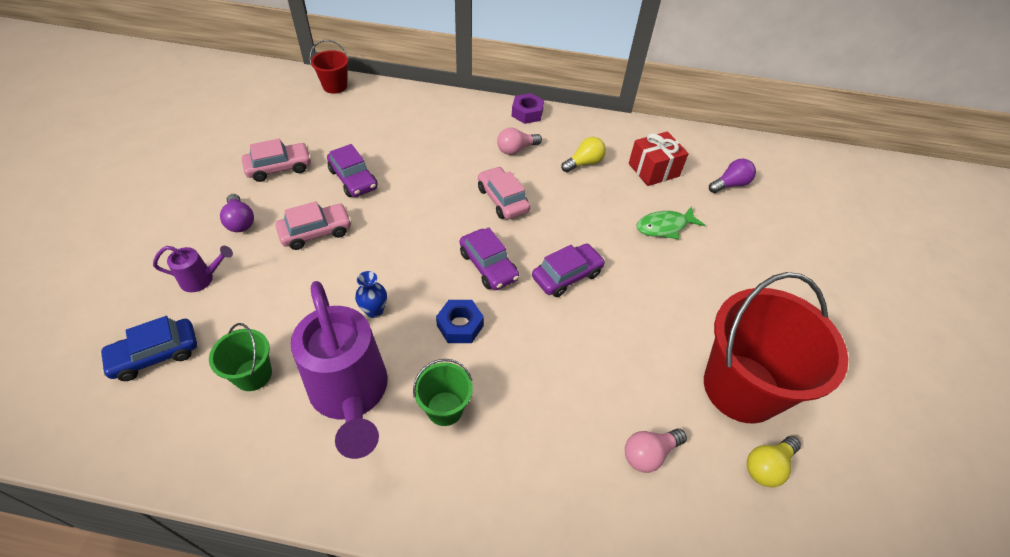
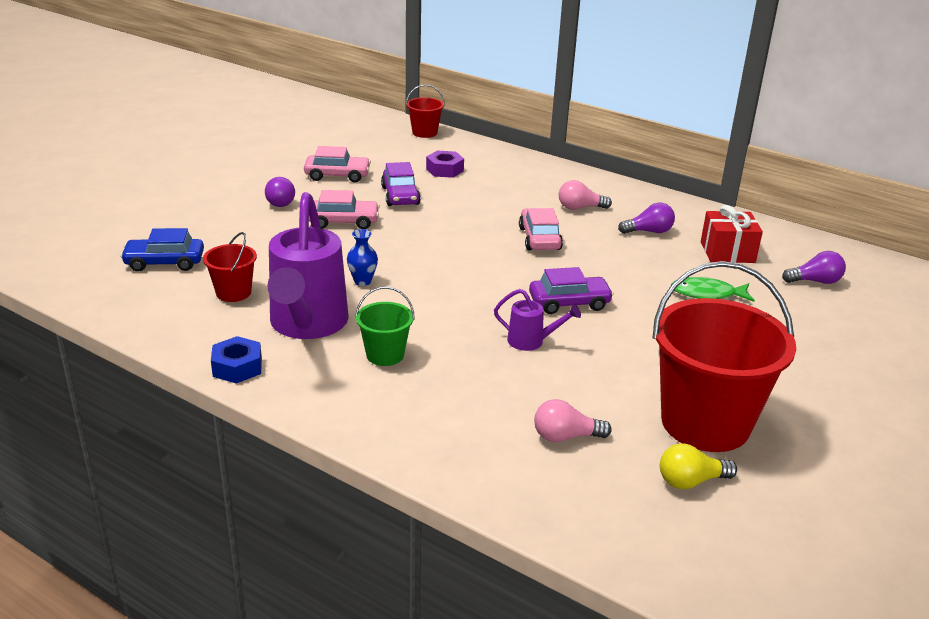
camera: 25 degrees right, 20 degrees down
(201, 279) = (227, 228): purple watering can -> purple watering can (531, 341)
(253, 374) = (233, 293): green bucket -> red bucket
(460, 325) = (436, 309): blue nut -> blue nut (237, 367)
(488, 266) = (492, 278): purple car -> none
(527, 113) = (611, 185): purple nut -> purple nut (444, 170)
(584, 163) = (649, 231): yellow light bulb -> purple light bulb

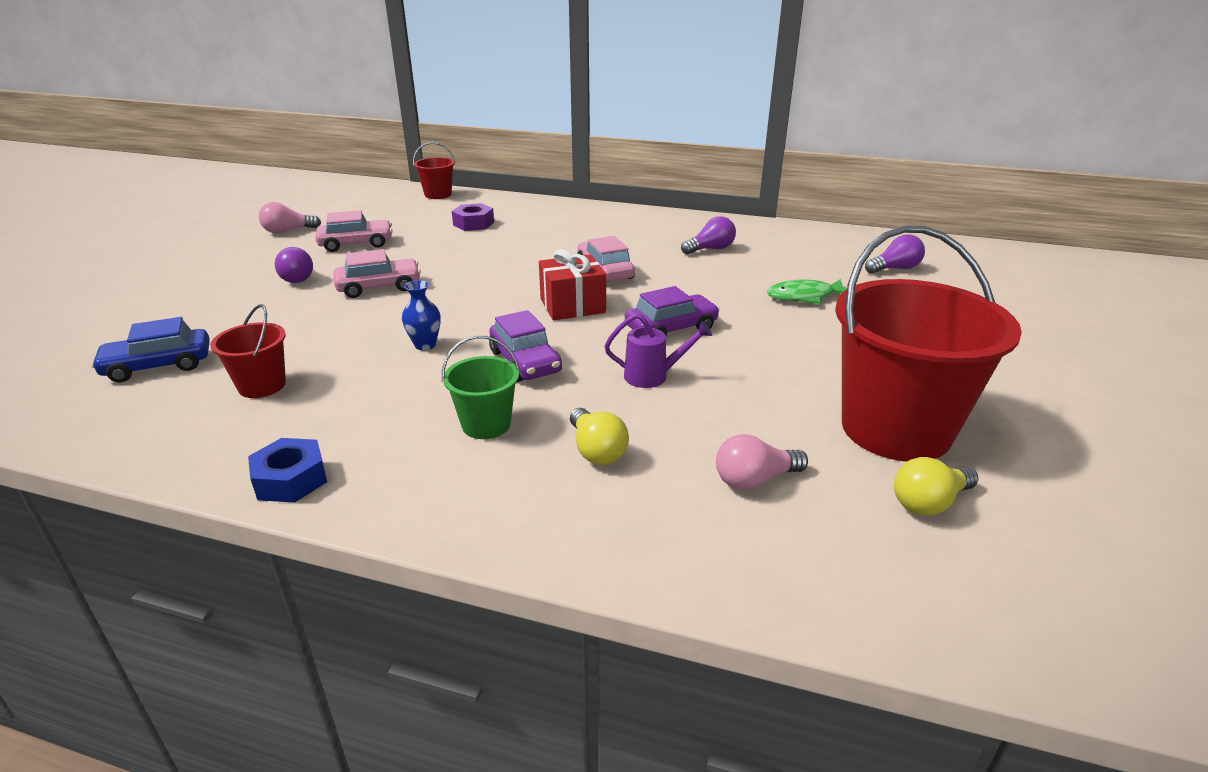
camera: 15 degrees left, 0 degrees up
(307, 325) = (372, 407): purple watering can -> none
(400, 196) = (435, 253): purple car -> purple car (525, 362)
(458, 391) = (596, 451): none -> yellow light bulb
(580, 208) = (630, 238): pink light bulb -> pink light bulb (288, 231)
(727, 252) = (796, 256): red gift -> red gift (572, 306)

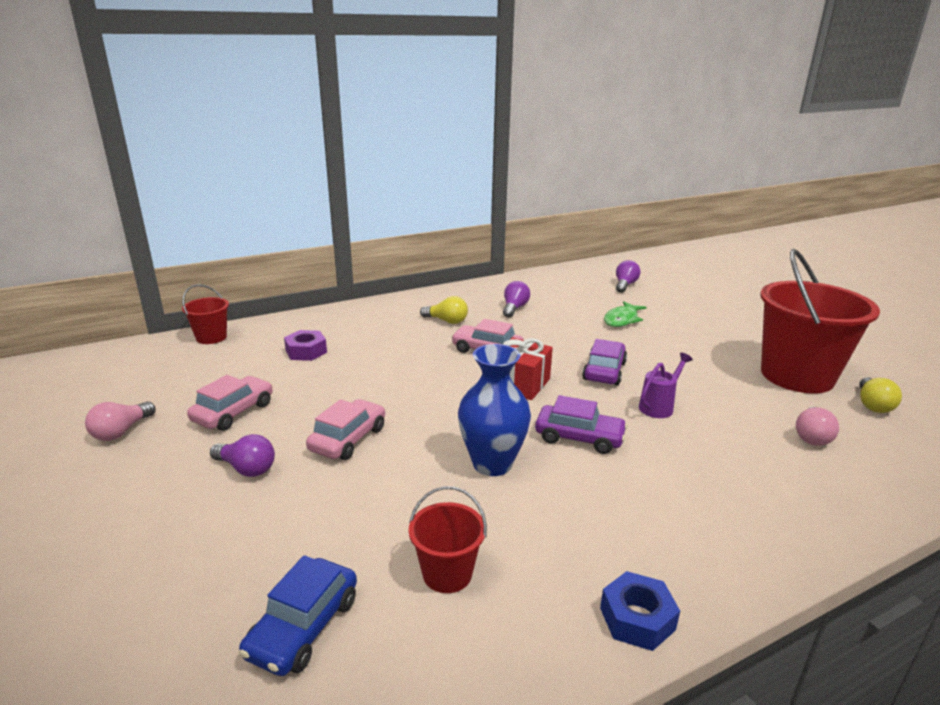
camera: 45 degrees left, 5 degrees down
(425, 345) = (492, 464): blue vase -> blue vase, size x1.93
(486, 424) = (651, 492): green bucket -> none
(596, 451) = (731, 468): yellow light bulb -> yellow light bulb (447, 321)

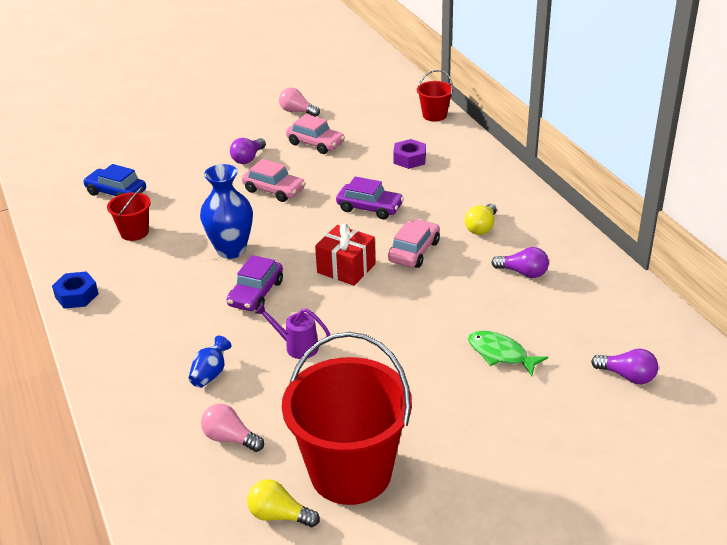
camera: 95 degrees right, 10 degrees up
(604, 371) = (368, 322): purple car -> purple car (369, 208)
(659, 406) = (297, 347): purple watering can -> purple watering can turned 150 degrees clockwise
(731, 457) = (210, 374): none -> blue vase

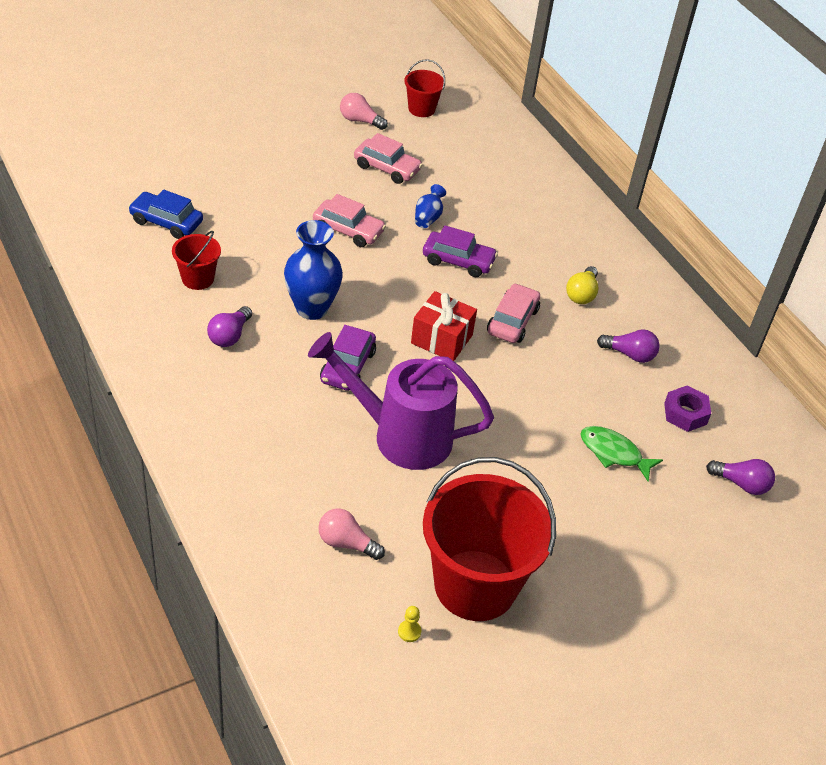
camera: 10 degrees left, 10 degrees up
(76, 295) = (147, 360): blue nut -> none
(210, 374) = (313, 465): blue vase -> blue vase (428, 217)
(248, 158) = (312, 184): purple light bulb -> purple light bulb (229, 336)
(279, 515) = (409, 631): yellow light bulb -> yellow pawn
(297, 347) = (401, 436): purple watering can -> purple watering can, size x2.24
(409, 159) = (495, 197): purple nut -> purple nut (685, 414)
(434, 115) = (517, 137): red bucket -> red bucket (421, 109)

